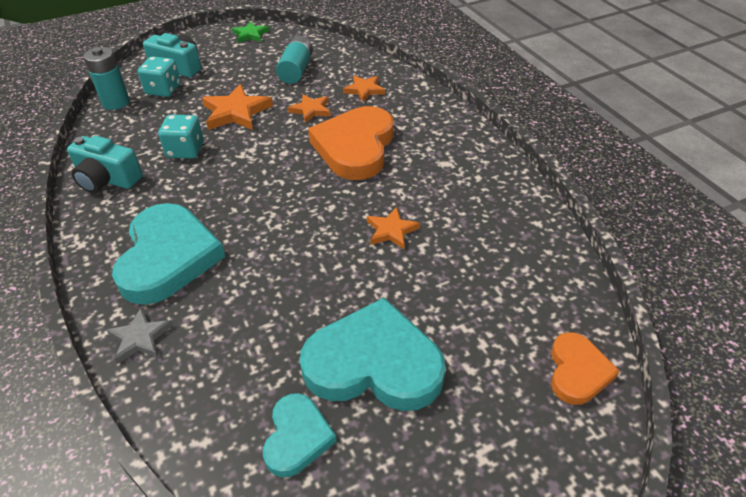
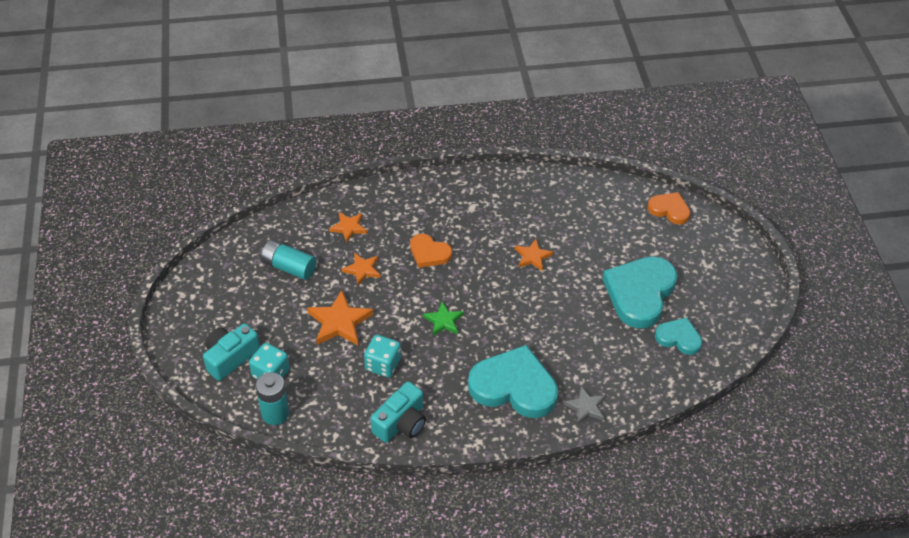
camera: 75 degrees left, 5 degrees up
(250, 34) = (195, 290): green star -> green star (443, 321)
(355, 147) = (429, 253): orange heart -> orange heart, size x0.54

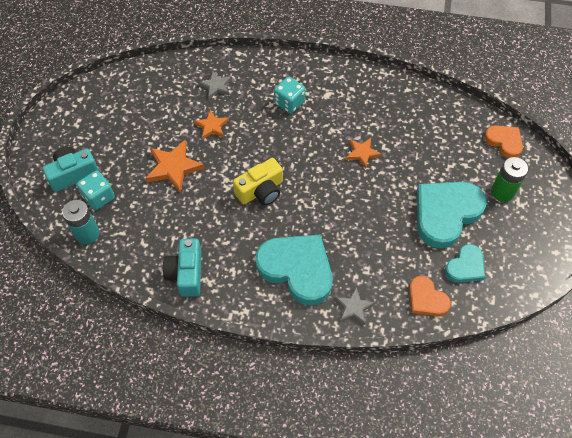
camera: 20 degrees right, 10 degrees up
(289, 267) = (153, 108): turquoise battery -> none
(348, 227) = (216, 86): orange star -> grey star
(383, 364) = (193, 216): turquoise dice -> turquoise dice (289, 103)
(401, 423) = (186, 273): turquoise camera -> turquoise camera turned 120 degrees clockwise
(429, 253) = (273, 126): orange heart -> orange heart (426, 299)
(443, 321) = (261, 191): green star -> yellow camera
(678, 338) = (465, 266): turquoise heart -> turquoise heart turned 90 degrees clockwise
(686, 258) = (502, 192): none -> green battery

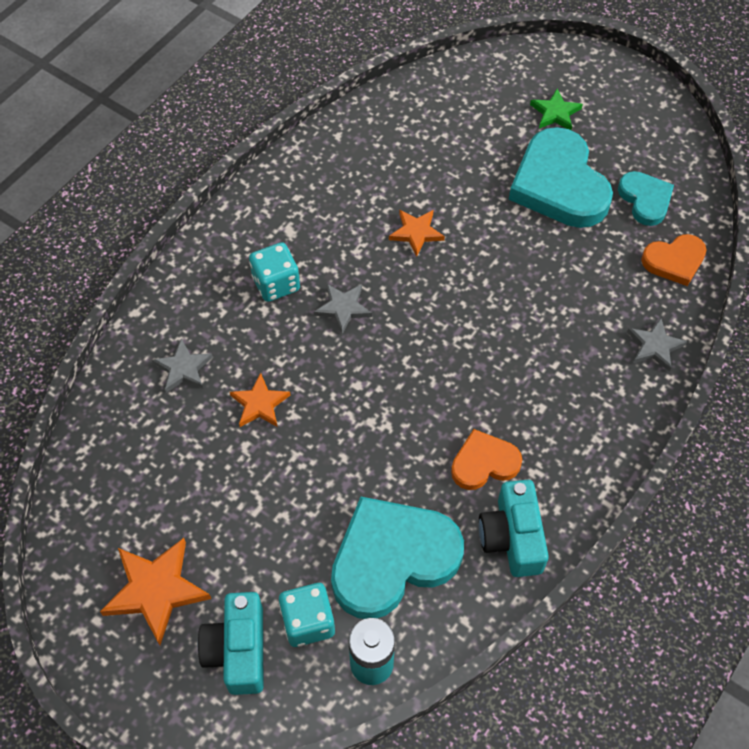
camera: 65 degrees left, 0 degrees up
(173, 167) = (309, 487): orange star -> orange star (156, 590)
(186, 273) = (512, 537): turquoise camera -> turquoise camera turned 60 degrees clockwise
(261, 191) = (415, 383): yellow camera -> none
(290, 139) = (343, 308): none -> grey star
(297, 269) = (567, 389): turquoise heart -> turquoise heart (392, 559)
(502, 192) = (555, 113): green battery -> green star
(504, 142) = (481, 75): orange heart -> orange heart (484, 463)

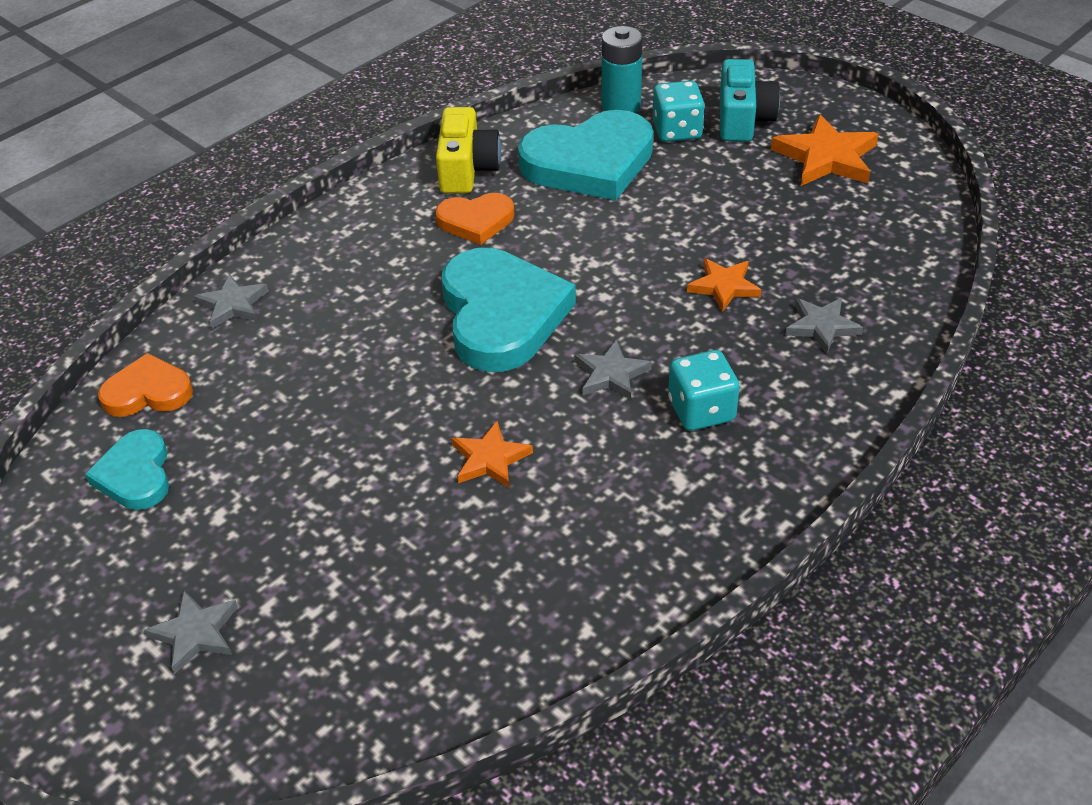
camera: 170 degrees left, 15 degrees down
(512, 537) = (467, 169): turquoise camera -> yellow camera
(555, 113) = (195, 633): green star -> grey star
(559, 184) = (250, 509): turquoise heart -> turquoise heart (501, 315)

